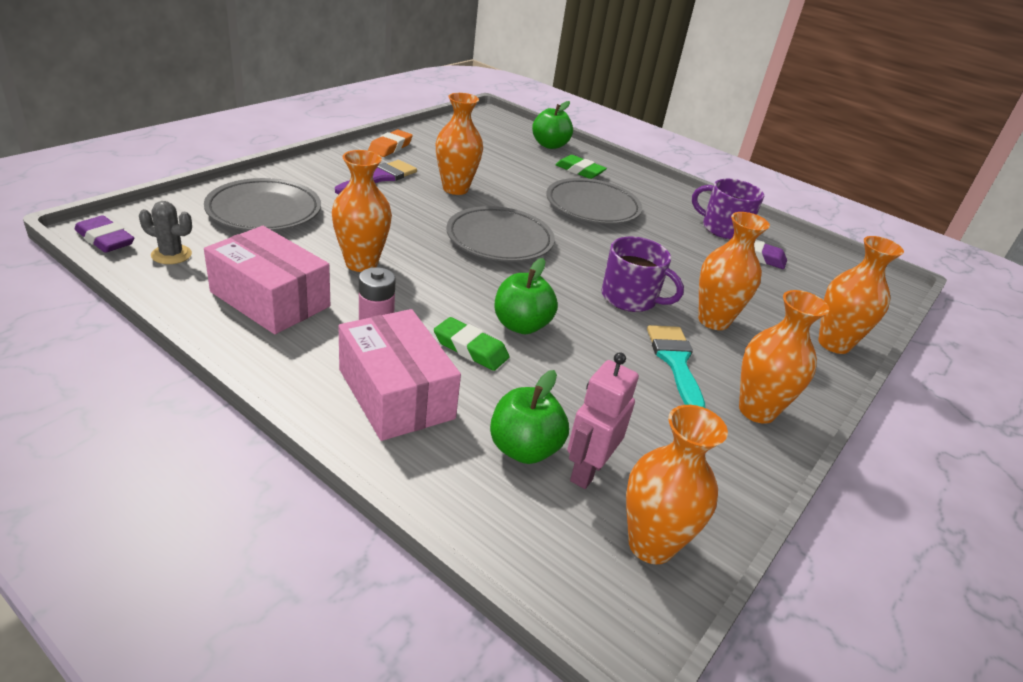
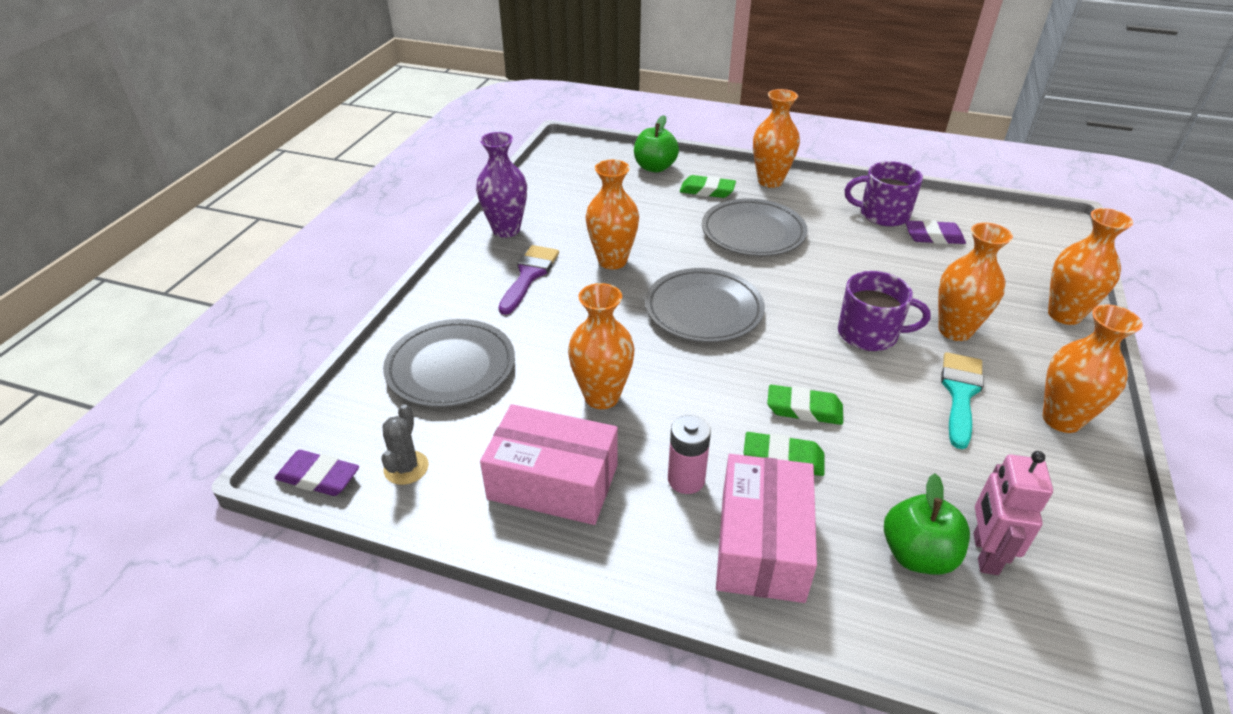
camera: 15 degrees left, 5 degrees up
(171, 255) = (406, 468): grey cactus -> grey cactus turned 75 degrees counterclockwise
(390, 147) = (506, 230): orange eraser -> purple vase
(396, 393) = (762, 544): pink box -> pink box turned 60 degrees clockwise
(521, 325) = (804, 409): green apple -> green eraser
(651, 544) = (1091, 609): orange vase -> orange vase (770, 181)
(675, 362) = (960, 393): turquoise brush -> turquoise brush turned 45 degrees clockwise

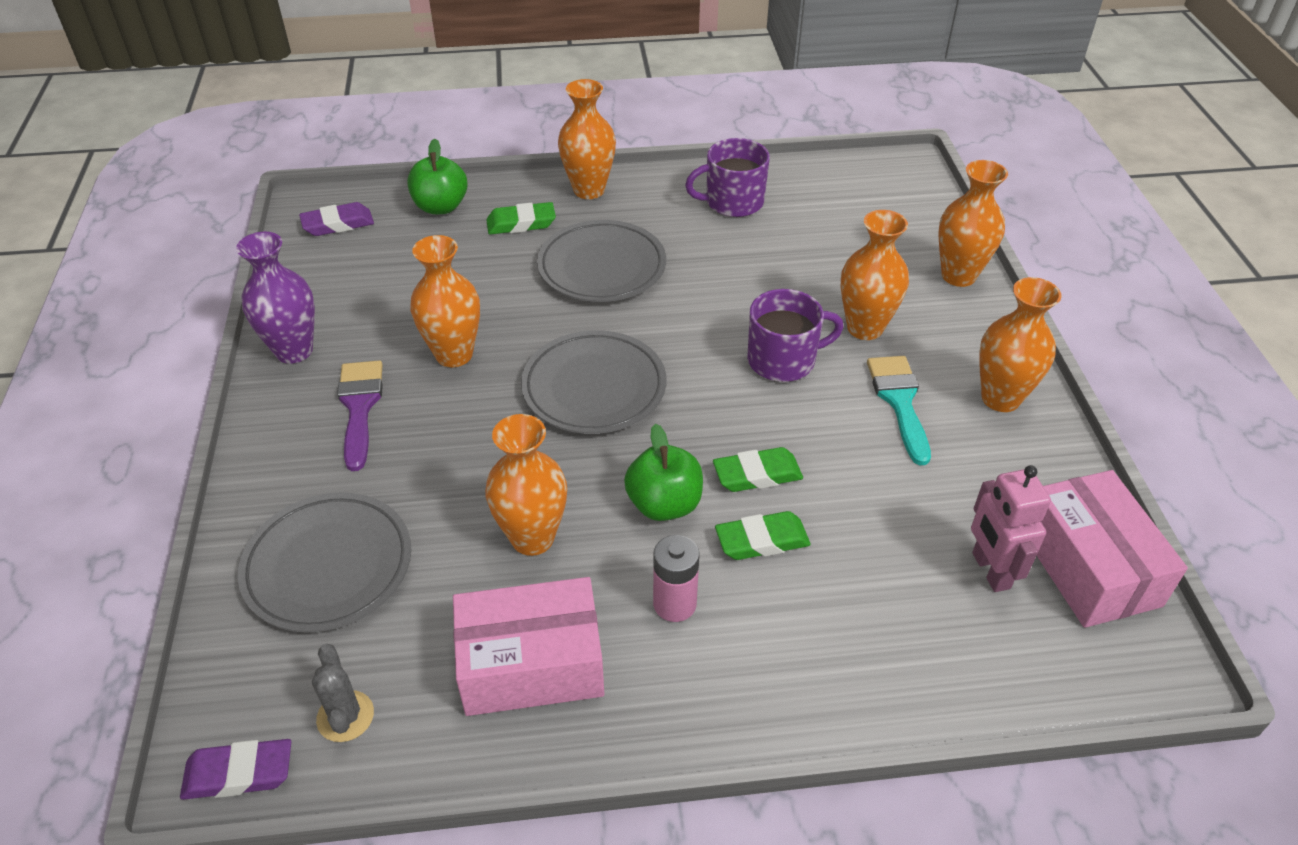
camera: 25 degrees left, 5 degrees up
(762, 544) = (785, 646): pink box -> pink box (1088, 566)
(917, 555) = (932, 597): green apple -> green apple (664, 504)
(933, 237) = (797, 216): purple eraser -> purple eraser (338, 224)

